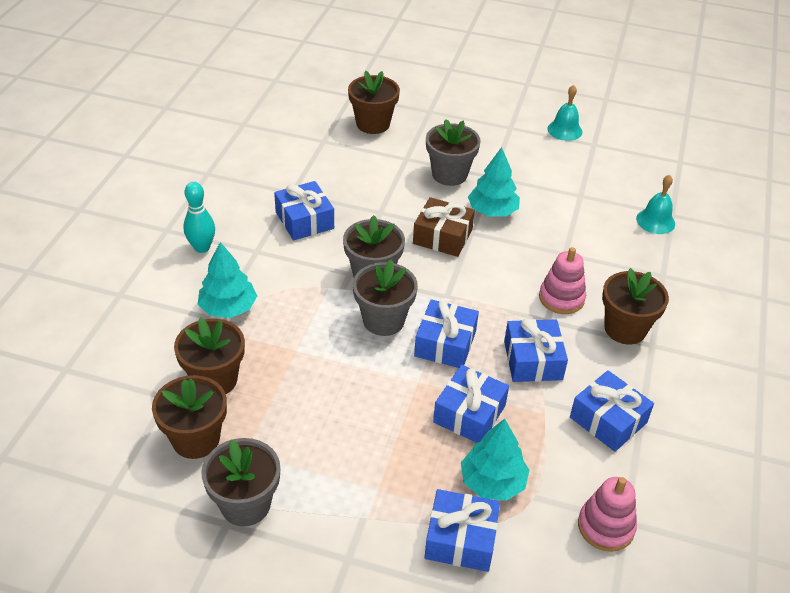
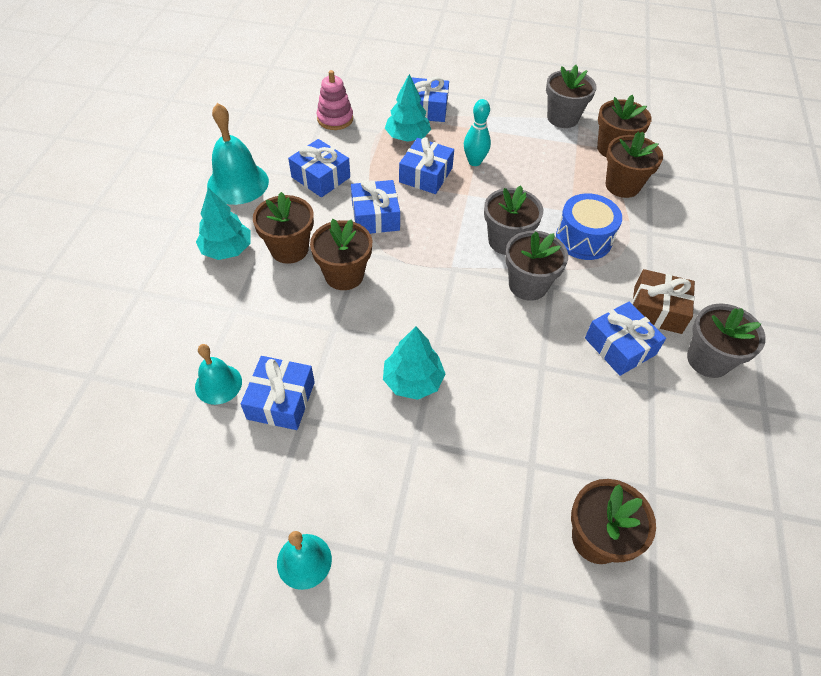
camera: 175 degrees right, 10 degrees up
(202, 247) = (705, 302): turquoise bowling pin -> turquoise bowling pin (474, 162)
(228, 308) = (644, 242): turquoise tree -> turquoise tree (227, 249)
(295, 317) = (583, 239): none -> blue drum
(442, 236) = (466, 338): brown gift -> brown gift (657, 310)
(445, 343) = (450, 225): blue gift -> blue gift (281, 400)
(449, 174) = (470, 439): grey flower pot -> grey flower pot (708, 360)
(561, 298) = (344, 275): pink stacking toy -> brown flower pot
(713, 418) = (238, 183): none -> turquoise bell

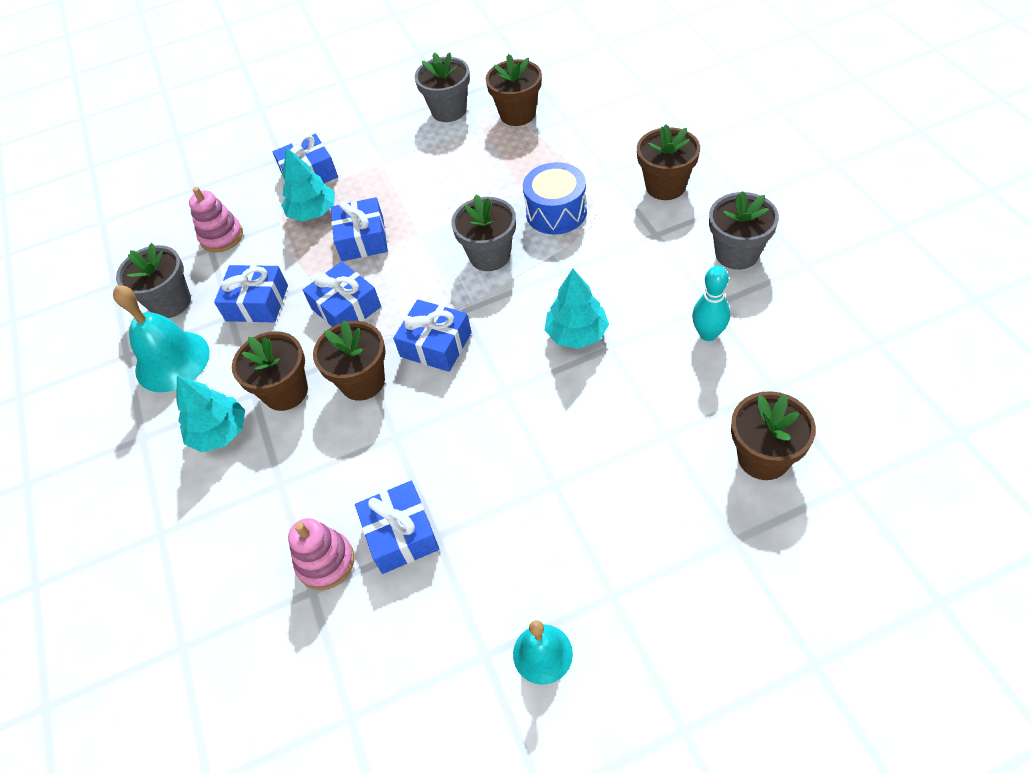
camera: 25 degrees left, 0 degrees up
(218, 384) = (325, 562): turquoise bell -> pink stacking toy
(413, 380) = (508, 434): turquoise tree -> turquoise tree (576, 333)
(474, 162) = (399, 199): turquoise bowling pin -> turquoise bowling pin (708, 334)
(528, 285) = (541, 284): grey flower pot -> grey flower pot (171, 302)
(620, 346) = (659, 287): blue gift -> blue gift (436, 344)
(622, 186) = (552, 144): brown flower pot -> brown flower pot (665, 186)
(657, 310) = (665, 237): brown gift -> none

